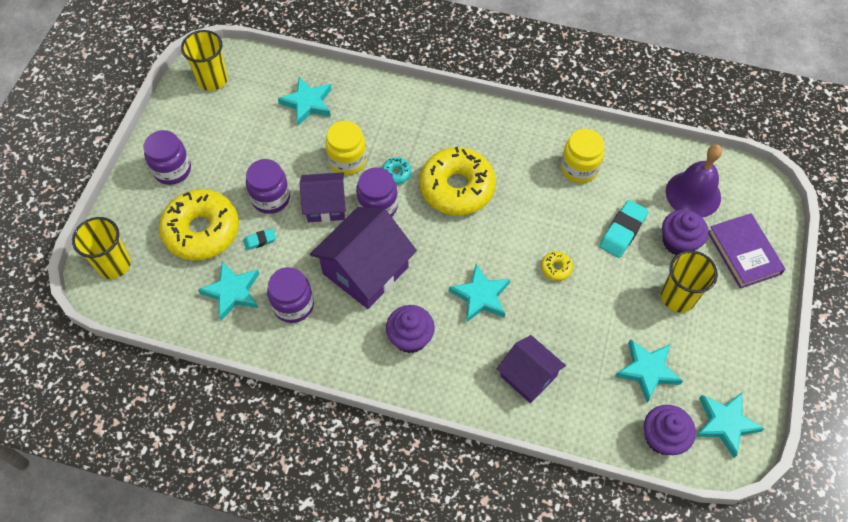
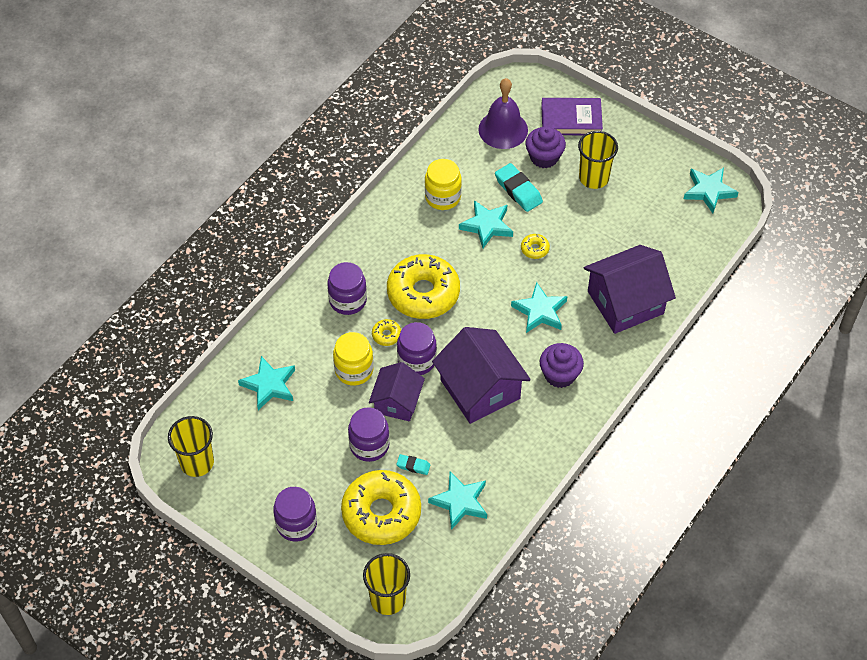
camera: 70 degrees left, 5 degrees down
(260, 240) = (413, 466): turquoise eraser -> turquoise eraser turned 75 degrees counterclockwise
(293, 305) = (493, 455): purple jar -> purple jar (348, 300)
(396, 173) = (386, 335): turquoise donut -> yellow donut
(528, 376) = (625, 302): purple house -> purple house, size x1.61
(647, 370) = (649, 222): turquoise star -> turquoise star (487, 226)
(662, 437) = (707, 234): purple cupcake -> none

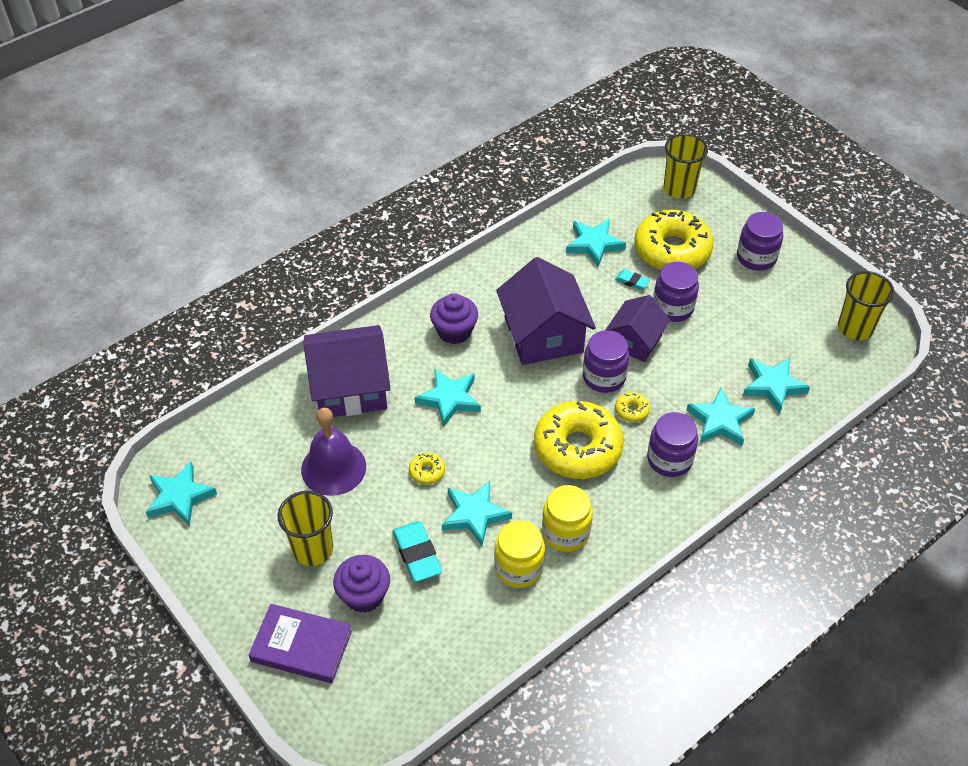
camera: 165 degrees left, 5 degrees down
(311, 342) = (720, 421): none -> turquoise star
(354, 370) = (676, 381): yellow jar -> yellow jar (565, 532)
(503, 129) = (402, 653): purple bell -> purple bell (333, 468)

